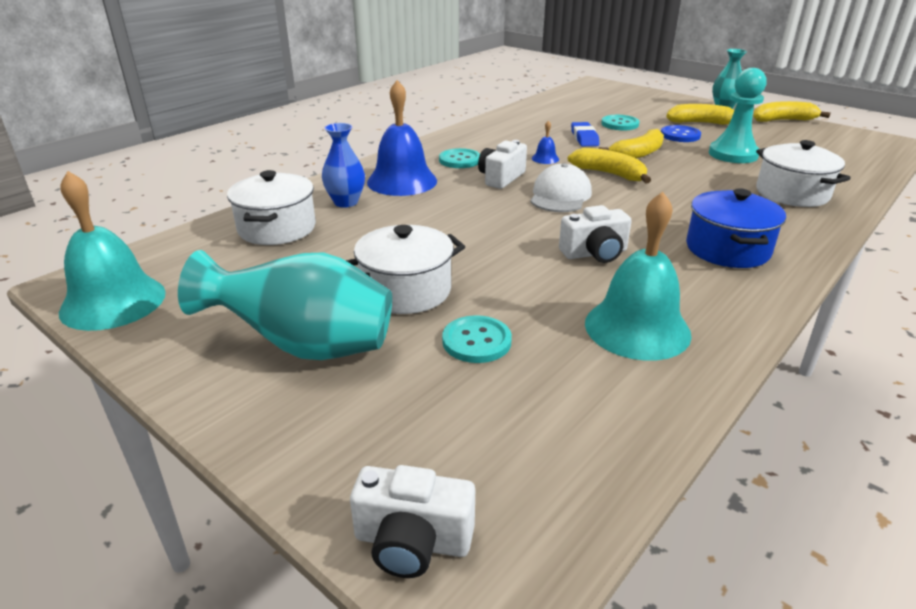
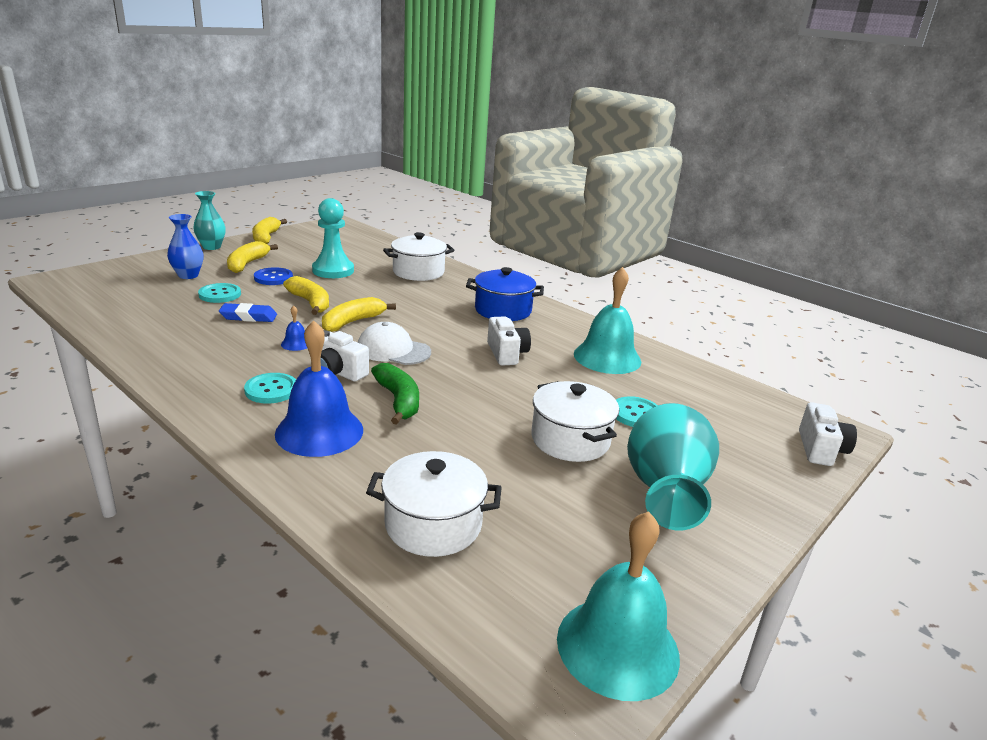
camera: 90 degrees left, 5 degrees down
(346, 202) = (369, 472): blue vase -> blue vase (188, 275)
(460, 204) = (398, 400): none -> green banana

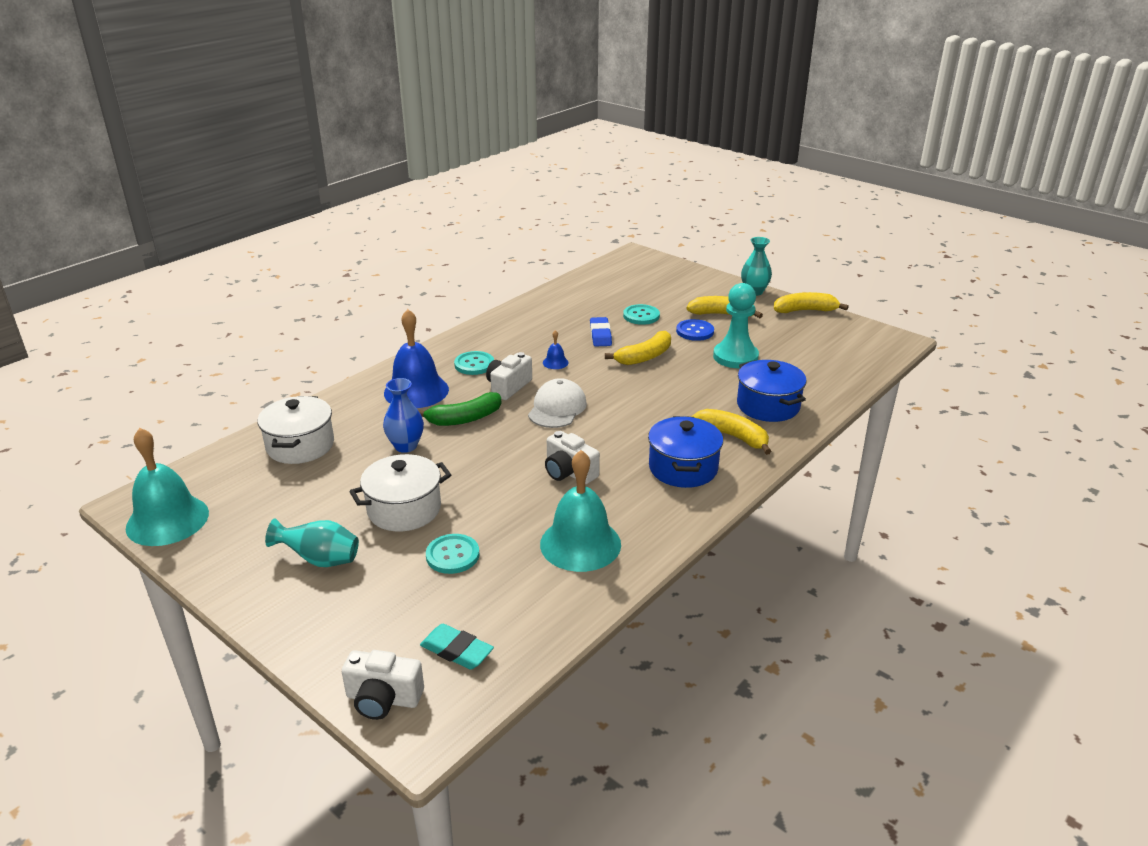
camera: 90 degrees right, 5 degrees up
(188, 275) = (675, 296): blue vase -> blue vase (406, 446)
(352, 322) = (610, 382): yellow banana -> yellow banana (733, 436)
(418, 272) = (768, 406): white pot -> blue pot
(506, 353) = (569, 472): white camera -> white camera turned 60 degrees clockwise
(664, 492) = (320, 560): turquoise vase -> turquoise vase, size x0.59
(751, 415) = (457, 651): none -> turquoise eraser

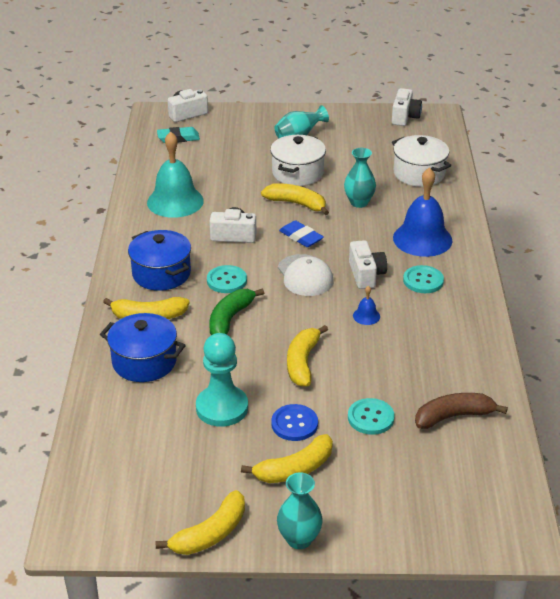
camera: 140 degrees right, 5 degrees up
(167, 520) = (405, 117): turquoise bell -> white camera
(406, 446) = (359, 202): blue vase -> turquoise vase
(452, 555) = (236, 167): turquoise button -> turquoise button (226, 280)
(462, 474) = (296, 204): none -> yellow banana
(464, 419) = (354, 236): green banana -> green banana (230, 319)
(590, 298) = (453, 416): none -> brown banana
(600, 335) = (373, 368): blue eraser -> blue eraser (301, 237)

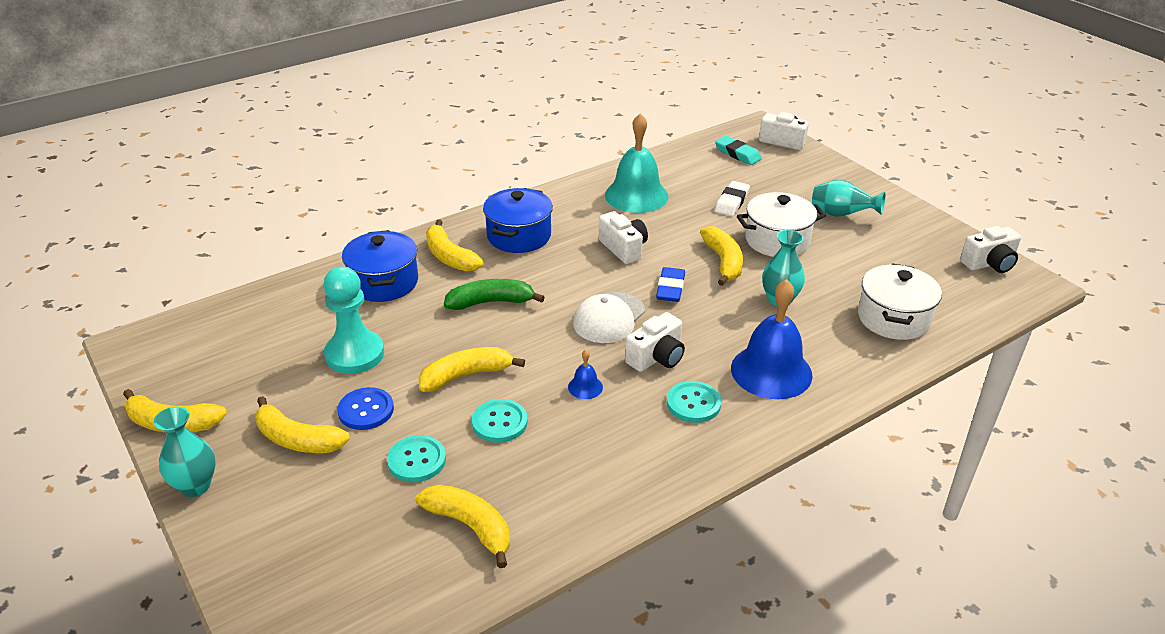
camera: 55 degrees right, 0 degrees up
(226, 280) = (548, 275): turquoise button -> turquoise button (499, 422)
(233, 168) = (732, 202): none -> white eraser
(453, 416) = (470, 526): brown banana -> yellow banana

